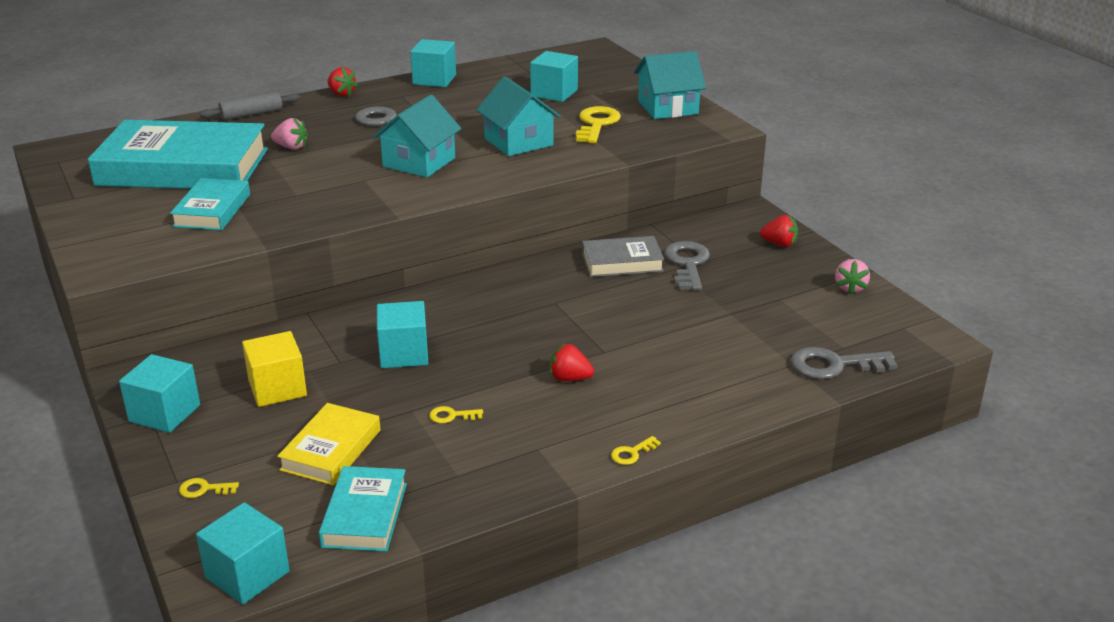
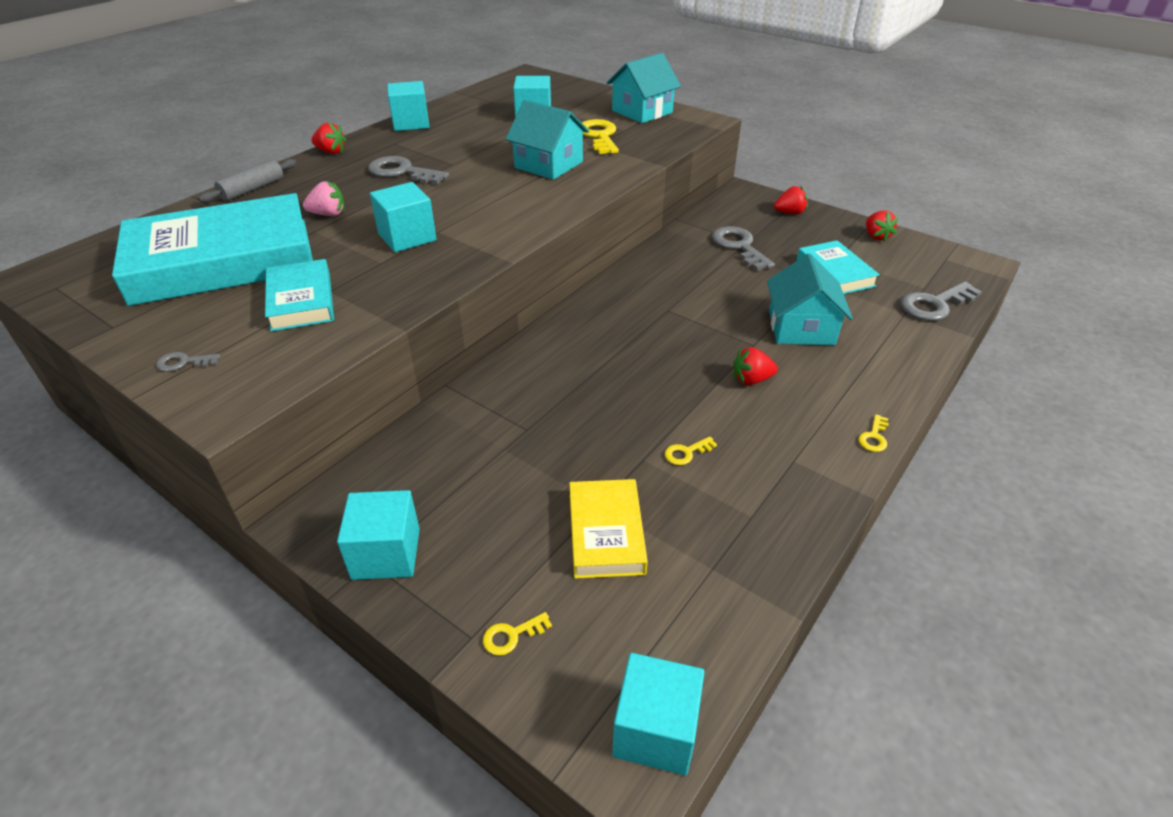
camera: 25 degrees left, 10 degrees up
(99, 233) = (183, 362): none -> grey key
(277, 388) = (488, 480): yellow cube -> none
(364, 515) = (708, 598): turquoise book -> turquoise book (835, 273)
(404, 354) = (581, 401): turquoise cube -> turquoise cube (407, 237)
(419, 162) = (475, 202): turquoise house -> turquoise house (801, 328)
(622, 262) = (687, 258): grey book -> none
(850, 287) = (876, 236): pink strawberry -> red strawberry

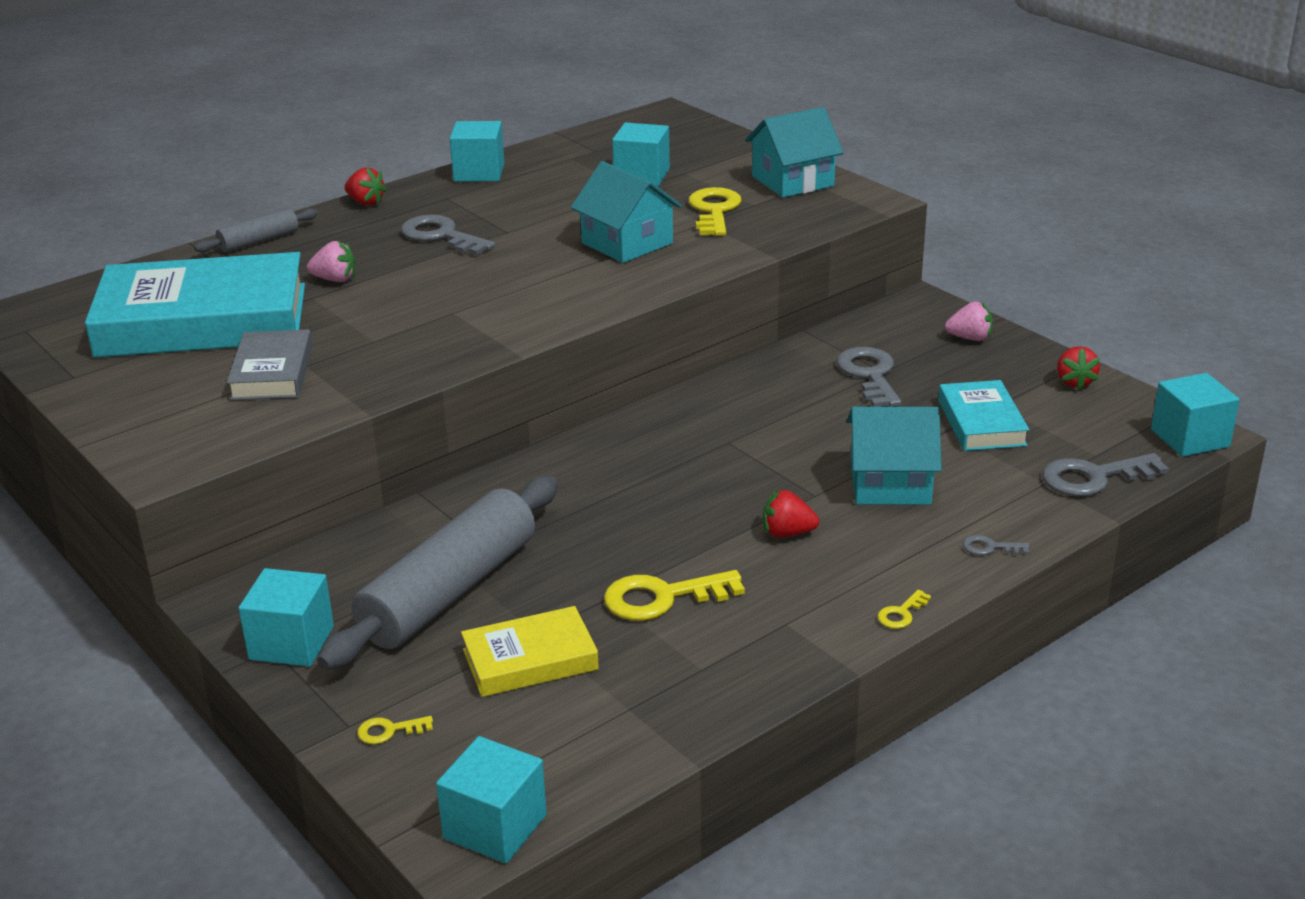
camera: 15 degrees right, 10 degrees down
(183, 362) = (135, 420): grey key -> grey key (990, 547)
(301, 301) = (272, 373): turquoise book -> grey book
(407, 237) = (414, 315): turquoise cube -> turquoise cube (1190, 438)
(508, 475) = (449, 591): none -> grey rolling pin
(606, 533) = (530, 660): yellow book -> yellow book turned 60 degrees clockwise
(686, 453) = (662, 598): yellow key -> yellow key, size x2.08
(789, 213) = (970, 338): red strawberry -> pink strawberry
(801, 328) = (890, 483): turquoise house -> turquoise house turned 75 degrees clockwise

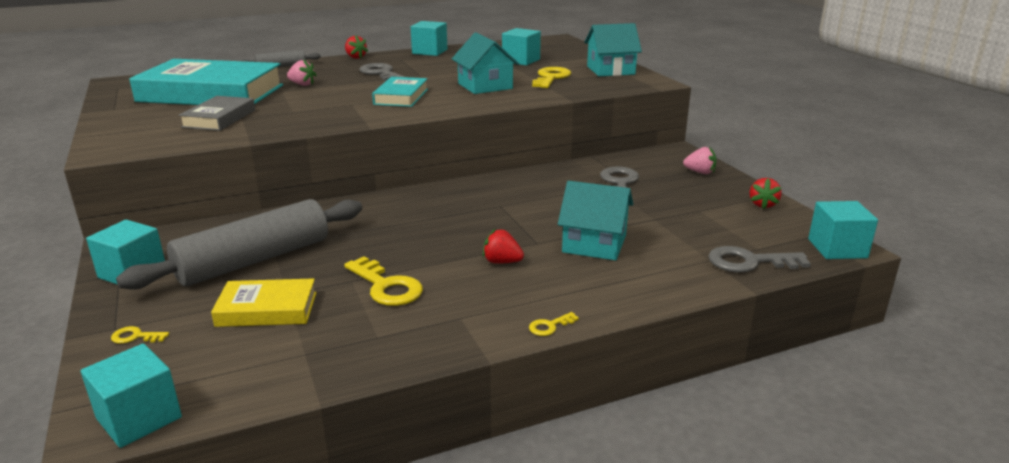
camera: 15 degrees right, 5 degrees down
(662, 598) = (386, 287): yellow key -> yellow key turned 135 degrees counterclockwise
(981, 423) = (681, 218): turquoise book -> turquoise book (401, 97)
(990, 547) = (644, 294): grey key -> none

